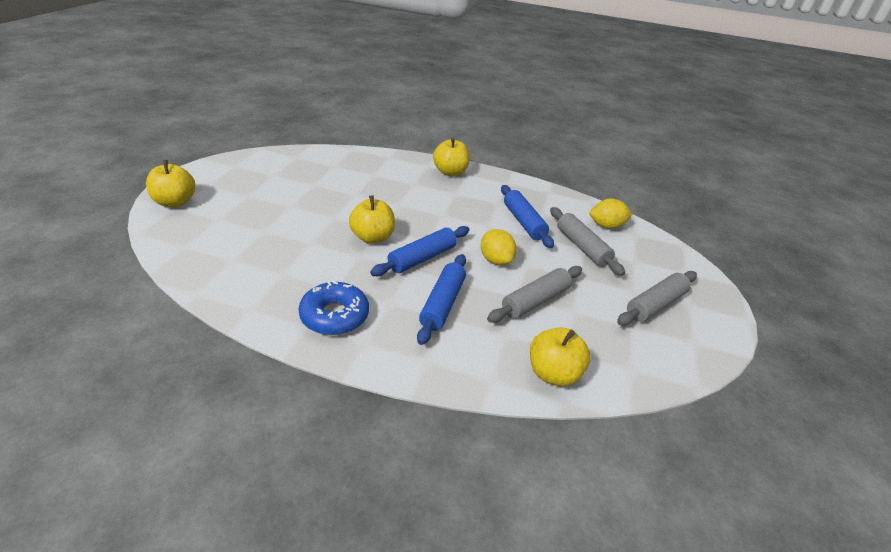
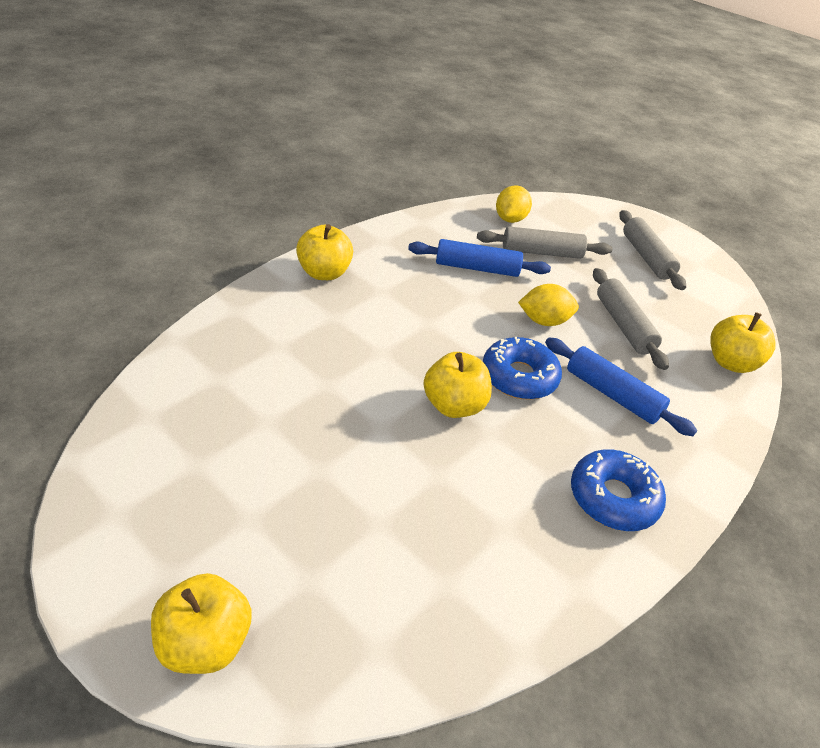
camera: 65 degrees left, 5 degrees up
(422, 258) = (519, 377): blue rolling pin -> blue donut

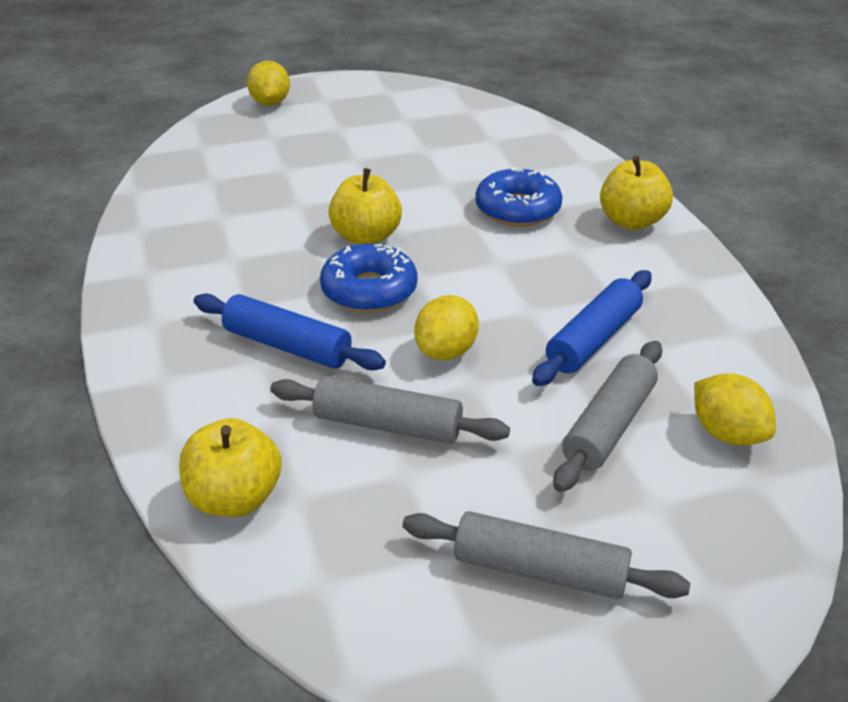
camera: 125 degrees right, 5 degrees down
(205, 642) = (270, 103): yellow apple -> yellow lemon
(612, 394) = (287, 346): blue rolling pin -> blue rolling pin turned 45 degrees clockwise
(613, 498) = (181, 281): blue donut -> blue donut (517, 209)

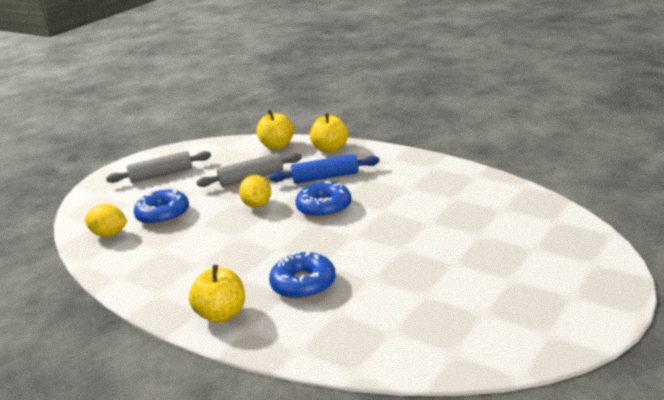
camera: 145 degrees right, 10 degrees down
(270, 103) = (597, 270): yellow lemon -> none
(366, 237) = (365, 226): yellow apple -> yellow apple (330, 149)
(593, 339) = (193, 239): blue rolling pin -> none
(609, 426) = (163, 215): grey rolling pin -> blue donut

